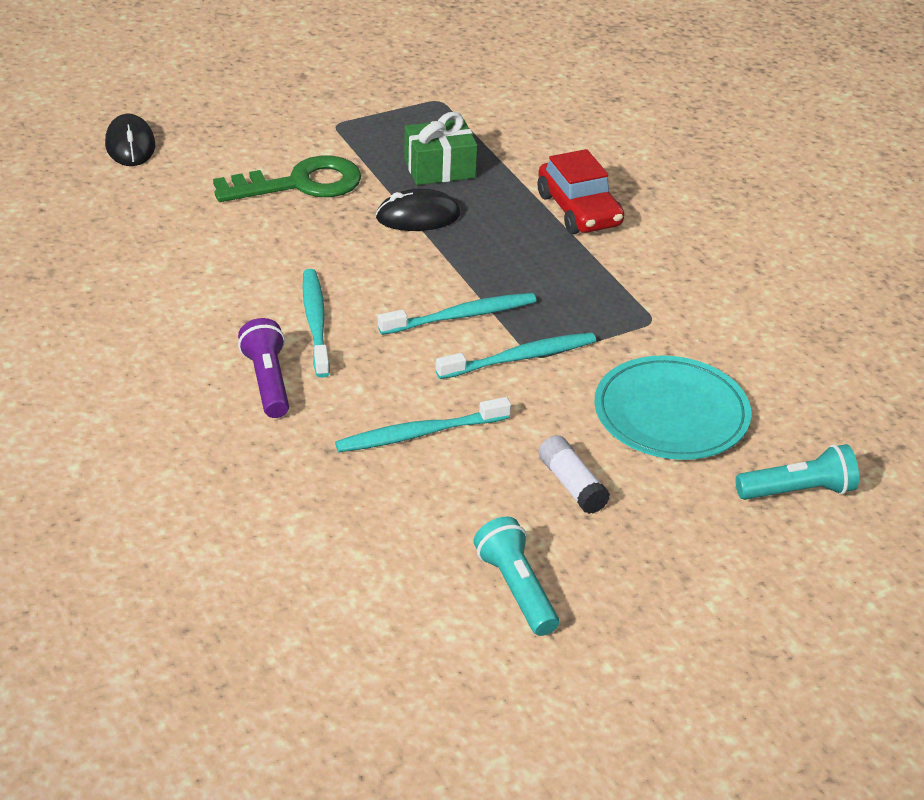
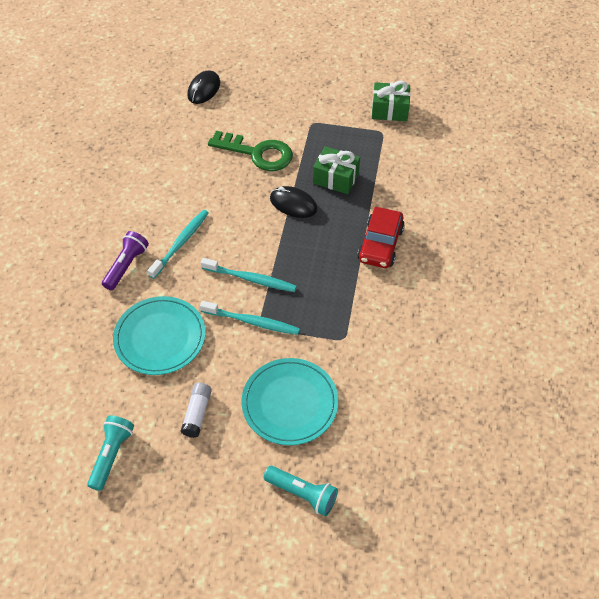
camera: 40 degrees right, 15 degrees up
(418, 434) = (160, 337): turquoise toothbrush -> turquoise plate
(421, 75) = (389, 110): none -> green gift

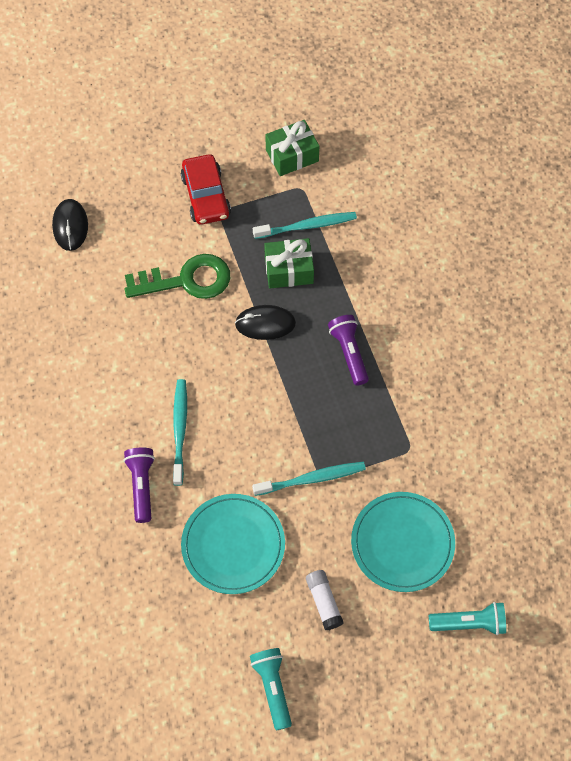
camera: 30 degrees left, 10 degrees up
(251, 279) = (279, 433): turquoise toothbrush -> turquoise toothbrush (307, 226)
(342, 250) = (349, 353): none -> purple flashlight
(380, 244) = (381, 326): red car -> red car (206, 196)

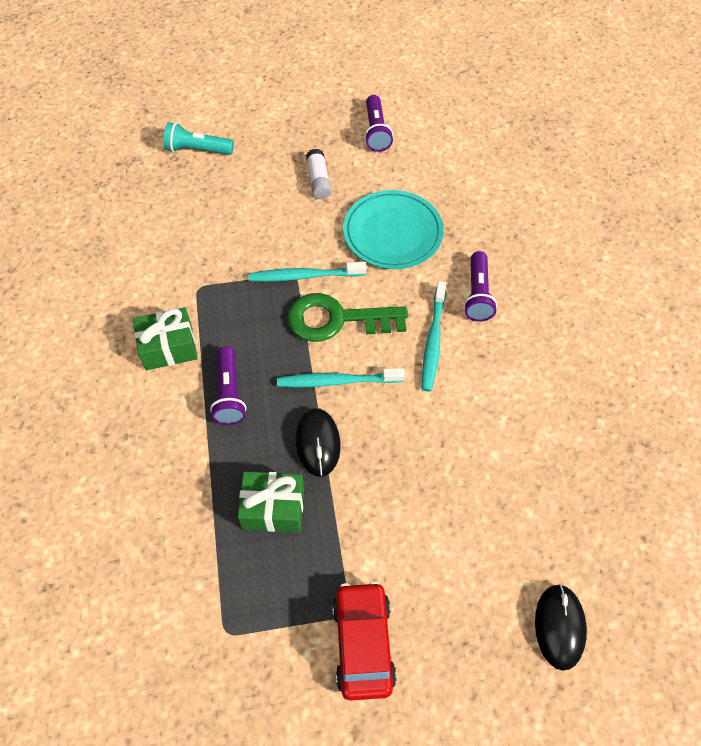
camera: 170 degrees left, 5 degrees down
(187, 280) = (405, 516): green key -> green key (336, 319)
(265, 324) = (318, 443): black mouse -> black mouse turned 75 degrees clockwise
(272, 687) = (376, 132): turquoise flashlight -> purple flashlight
(292, 155) = (224, 694): green gift -> green gift (169, 347)
(307, 226) = (233, 569): turquoise toothbrush -> turquoise toothbrush (337, 381)
(402, 543) = (234, 212): turquoise plate -> none

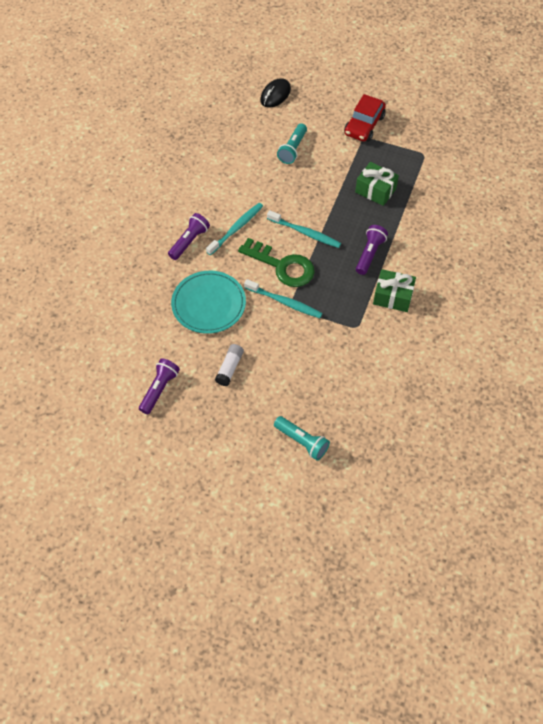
camera: 150 degrees left, 0 degrees up
(318, 443) = (335, 208): black mouse -> none
(448, 519) = (293, 149): none -> turquoise flashlight

